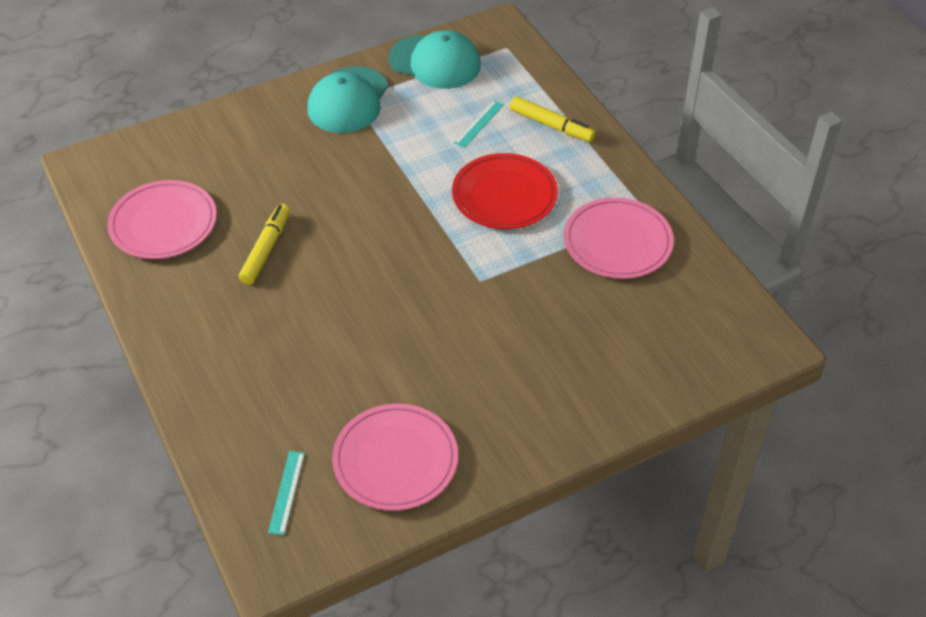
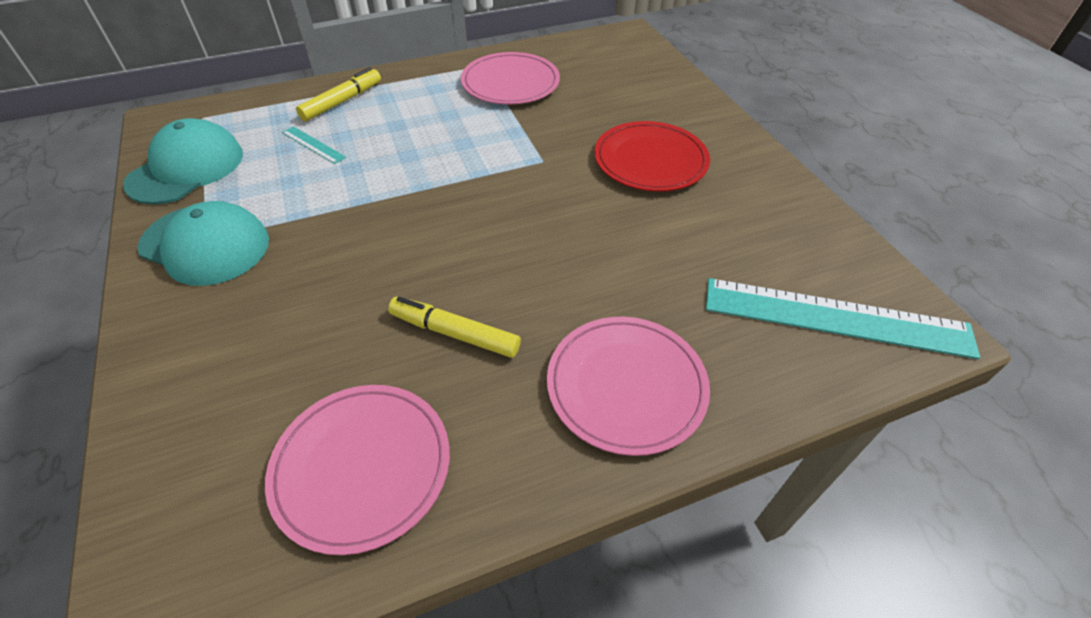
camera: 85 degrees left, 0 degrees up
(286, 492) = (836, 317): turquoise ruler -> turquoise ruler, size x2.34
(395, 460) = (774, 231): pink plate -> pink plate (626, 386)
(504, 195) = (429, 137): red plate -> red plate (650, 160)

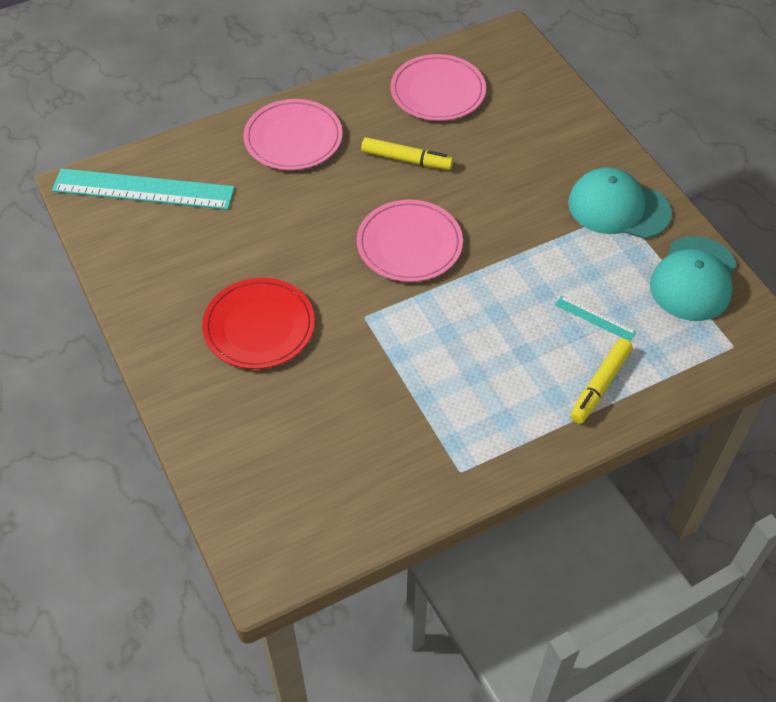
camera: 175 degrees right, 5 degrees up
(510, 83) = (417, 438): pink plate -> pink plate (409, 244)

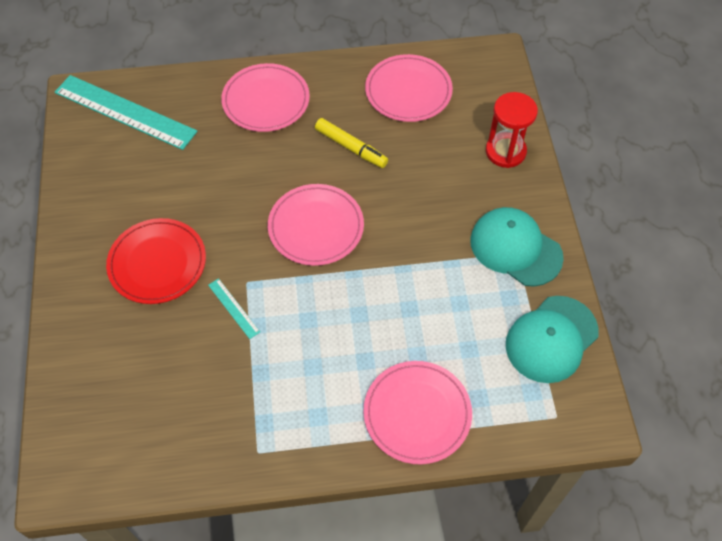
camera: 20 degrees right, 5 degrees up
(563, 122) = (505, 151): none -> red hourglass
(595, 318) = (443, 348): turquoise ruler -> turquoise ruler (233, 308)
(600, 385) = (417, 413): yellow marker -> pink plate

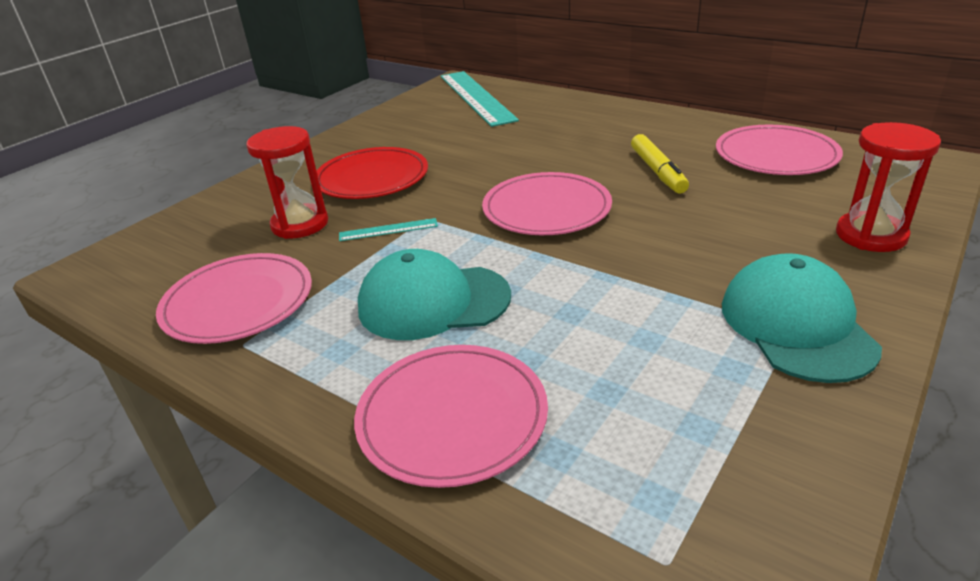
camera: 45 degrees right, 25 degrees down
(163, 341) = (300, 224): none -> red hourglass
(233, 308) = (388, 230): turquoise ruler -> turquoise ruler turned 75 degrees clockwise
(266, 100) = (606, 122): pink plate -> pink plate (238, 302)
(551, 339) = (761, 452): turquoise cap -> turquoise cap (433, 302)

